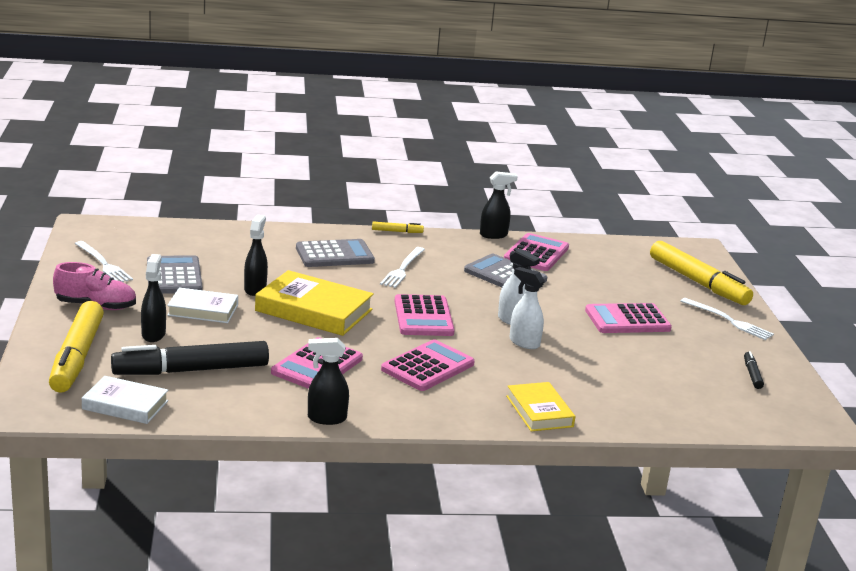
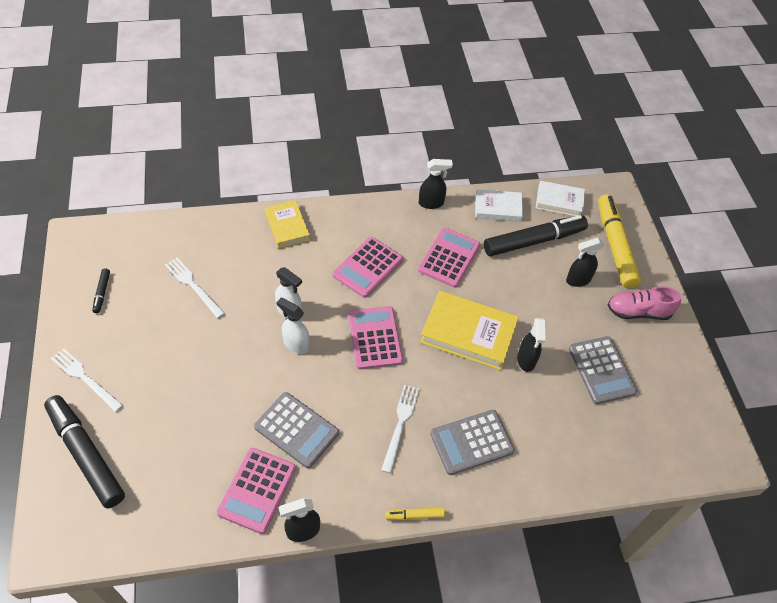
camera: 175 degrees right, 30 degrees up
(103, 264) = (669, 381): white fork -> white fork (193, 286)
(153, 334) = (578, 280): black spray bottle -> black spray bottle turned 75 degrees clockwise
(203, 310) = (556, 319): white book -> white book (498, 208)
(627, 320) = (187, 363): pink calculator -> none
(697, 282) = (86, 455): yellow marker -> black marker

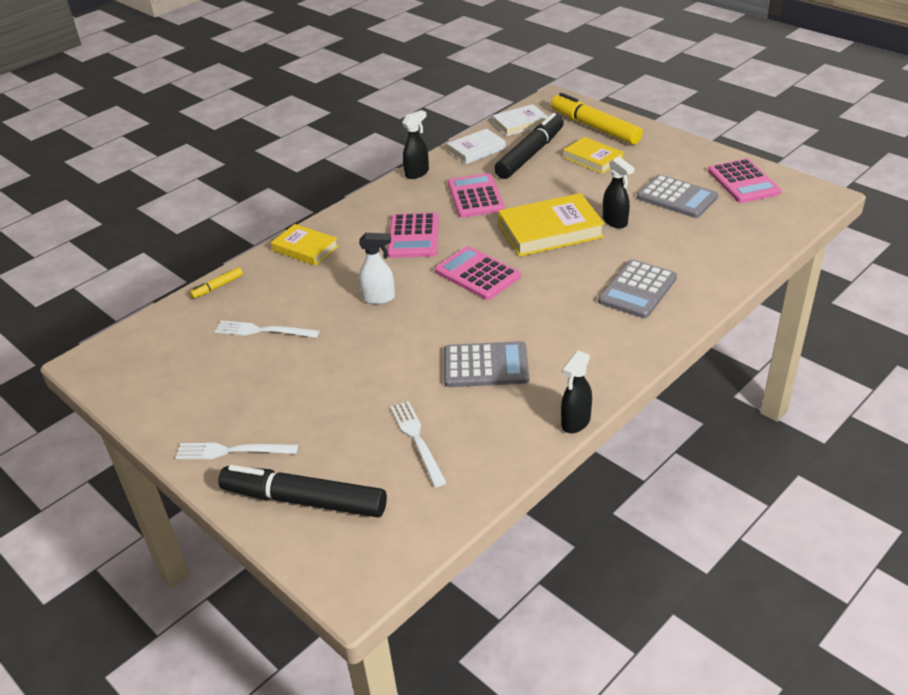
camera: 30 degrees left, 15 degrees down
(102, 292) = (171, 384): black marker -> none
(257, 490) = (502, 422): pink calculator -> pink calculator (743, 182)
(296, 344) = (413, 315): white spray bottle -> none
(400, 424) = (568, 312): white fork -> white fork (417, 440)
(415, 515) = (652, 356): yellow marker -> yellow marker (218, 286)
(578, 280) = (593, 159): black spray bottle -> yellow book
(638, 312) = (659, 153): pink shoe -> none

